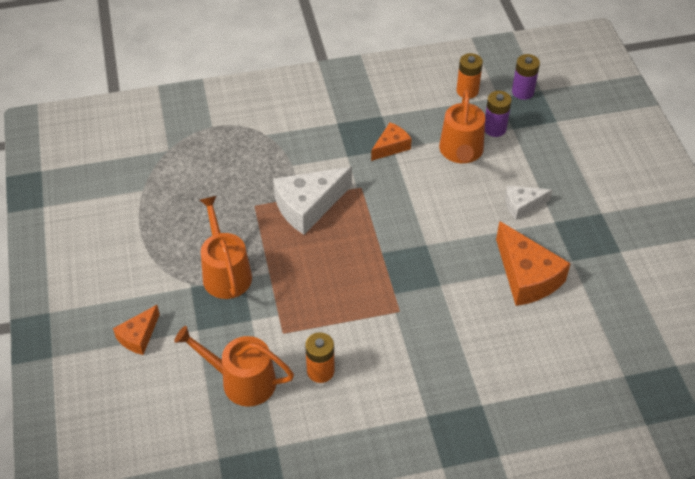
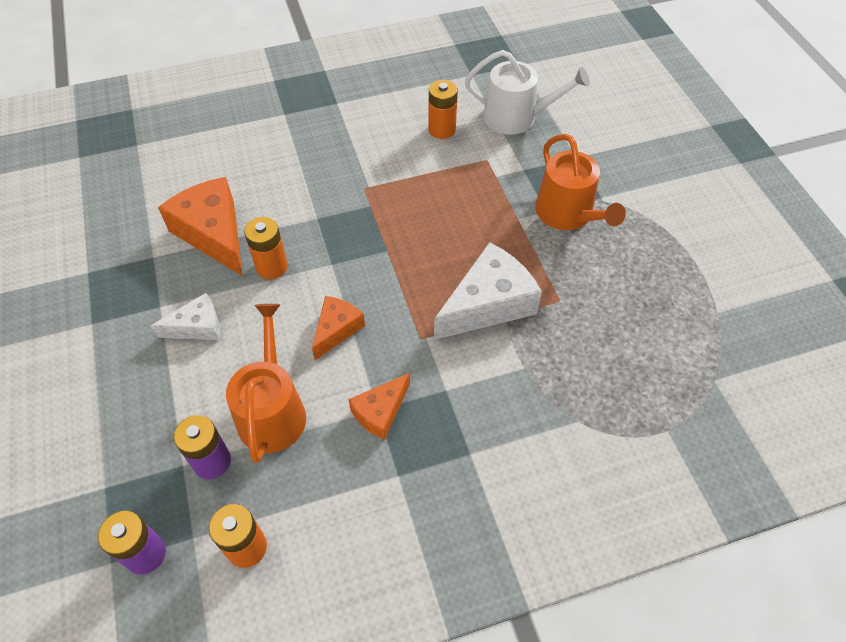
camera: 175 degrees right, 5 degrees up
(138, 336) = (634, 147): orange cheese -> orange cheese (337, 329)
(242, 381) = (516, 117): orange watering can -> white watering can
(474, 245) = (272, 267): none -> orange battery

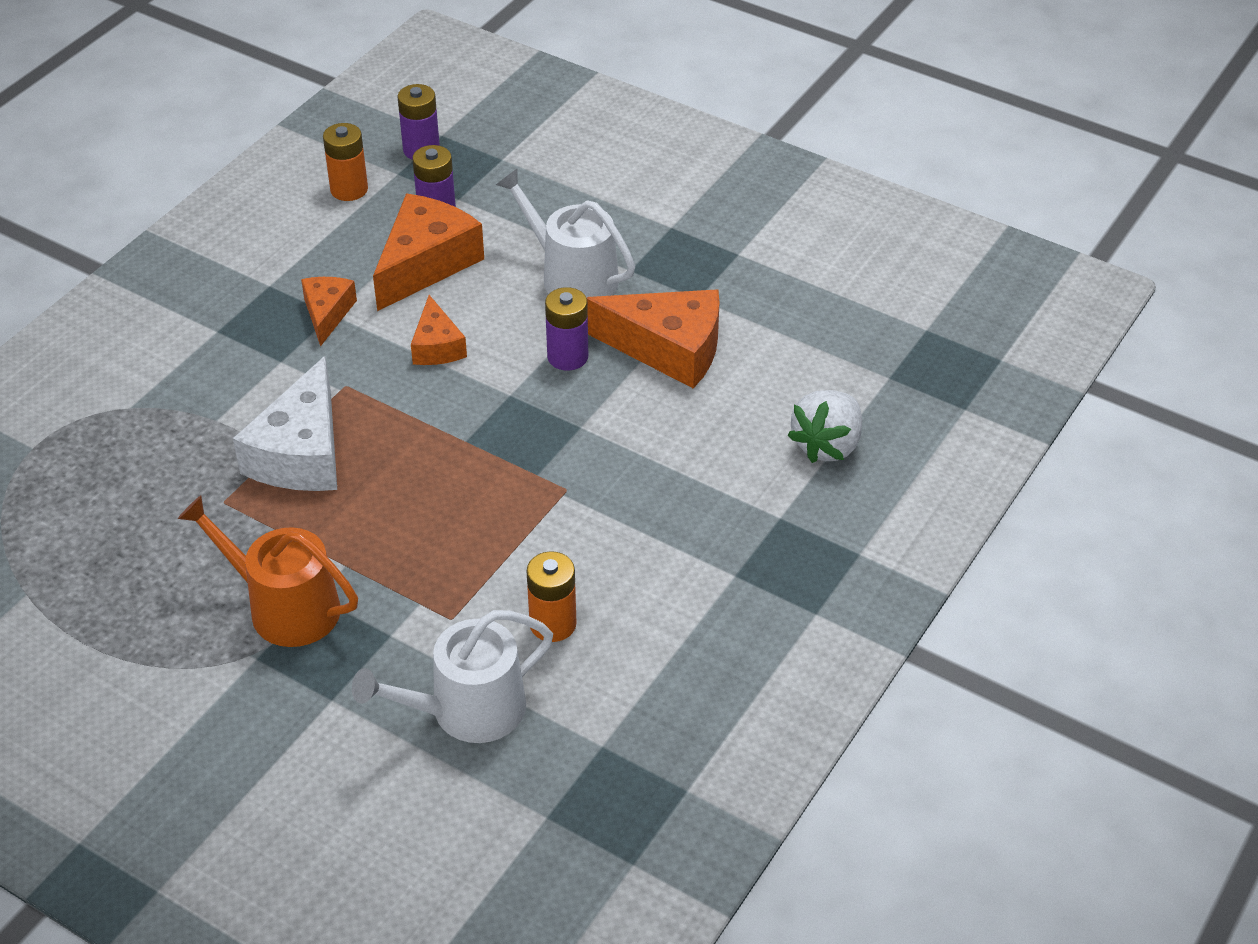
camera: 140 degrees right, 10 degrees down
(197, 327) = (572, 276): white cheese -> white watering can
(216, 131) = (827, 445): none -> white strawberry
(272, 267) = (567, 357): orange battery -> purple battery
(272, 411) = (426, 263): orange watering can -> orange cheese

